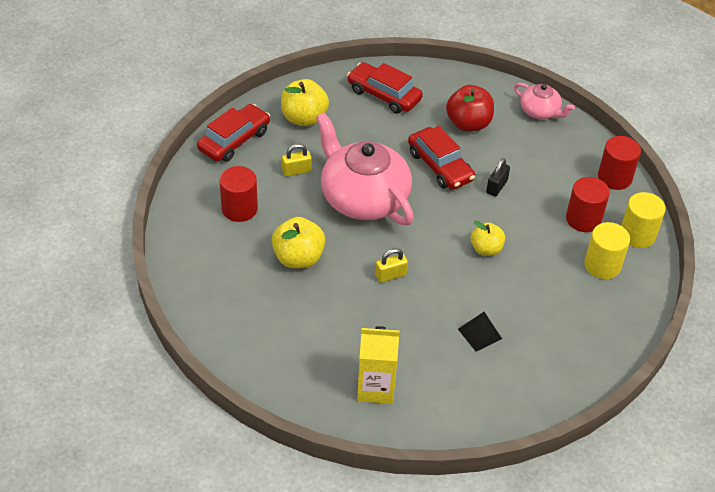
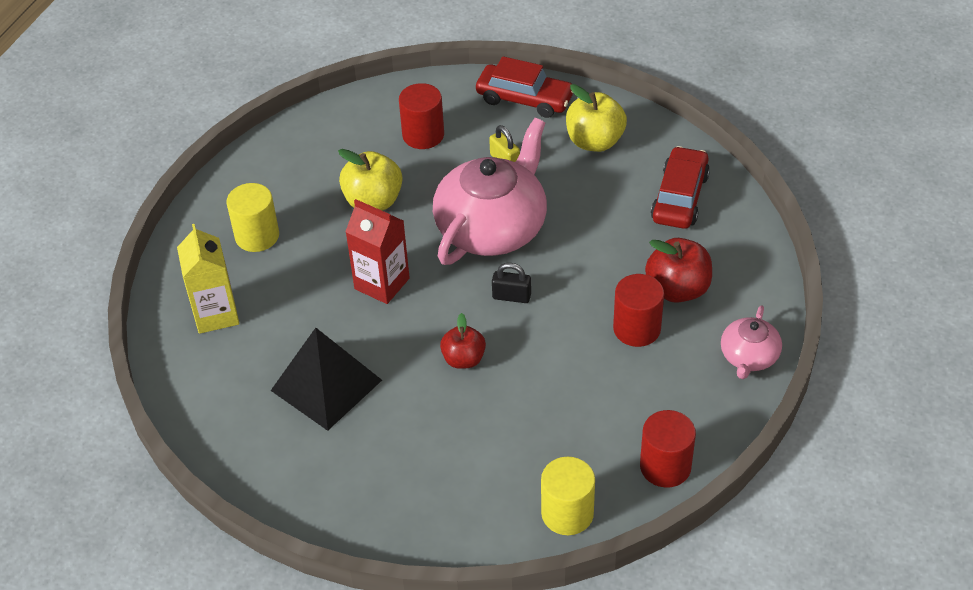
camera: 75 degrees right, 0 degrees up
(390, 275) = (382, 283): yellow padlock -> red carton
(440, 166) = (583, 281): red car -> none
(479, 333) = (326, 385): black pyramid -> black pyramid, size x1.98
(486, 249) = (463, 359): yellow apple -> red apple
(496, 187) = (577, 344): black padlock -> black padlock (511, 296)
(583, 219) = (566, 447): red cylinder -> red cylinder (637, 329)
(602, 265) = (492, 484): yellow cylinder -> yellow cylinder (257, 236)

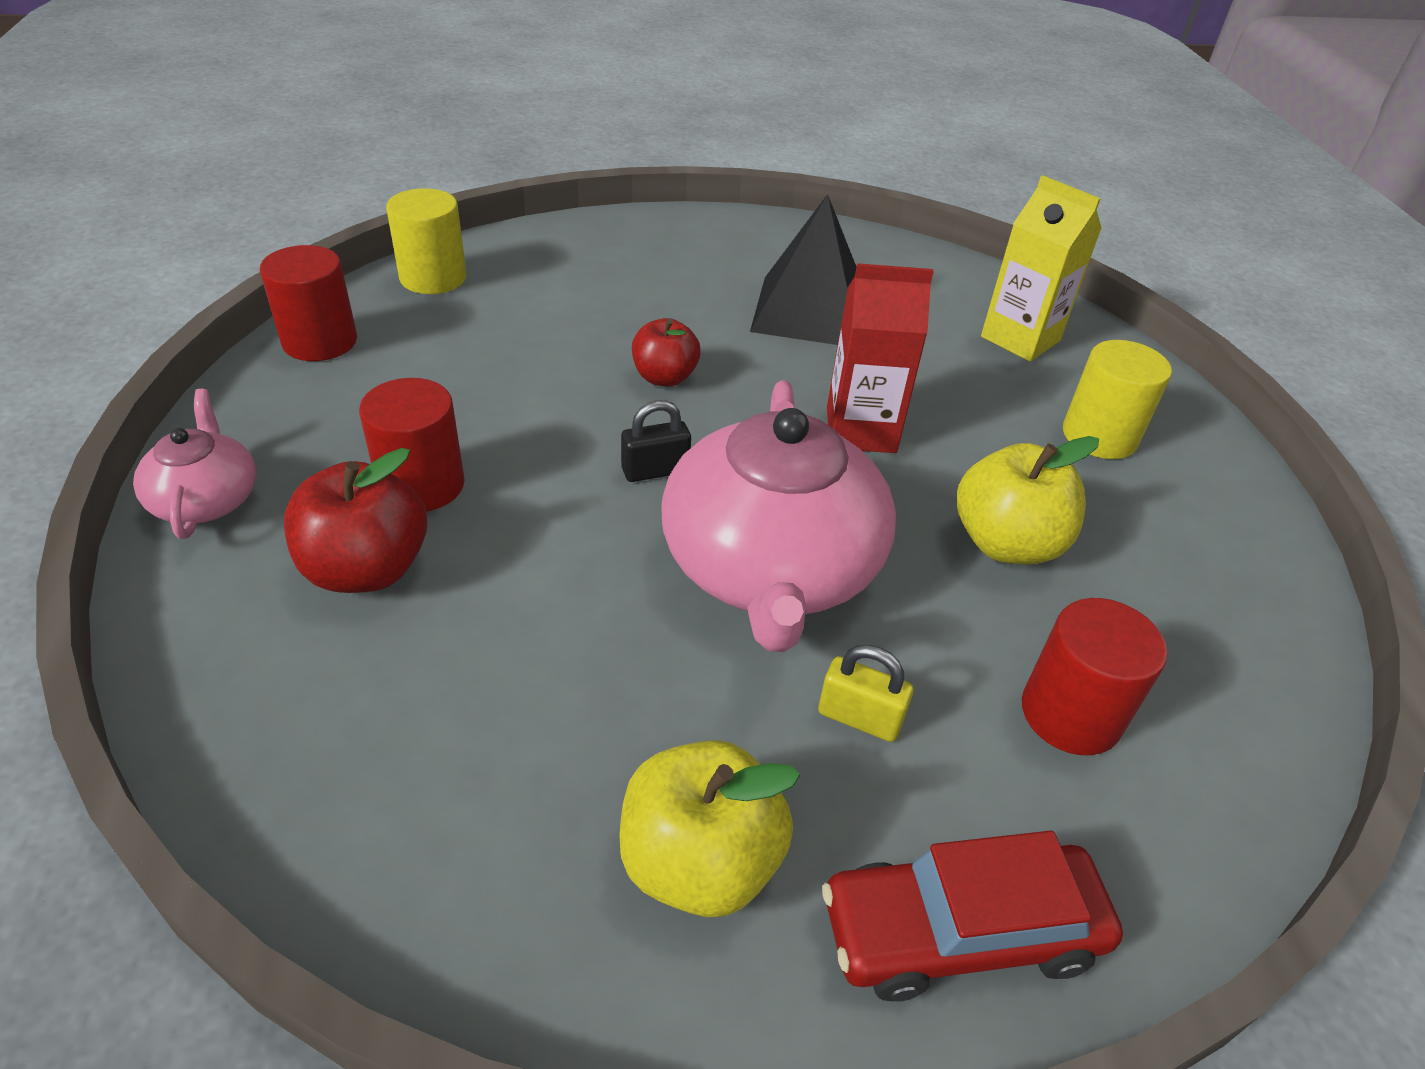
camera: 145 degrees right, 5 degrees down
(680, 197) = (421, 777): red car -> none

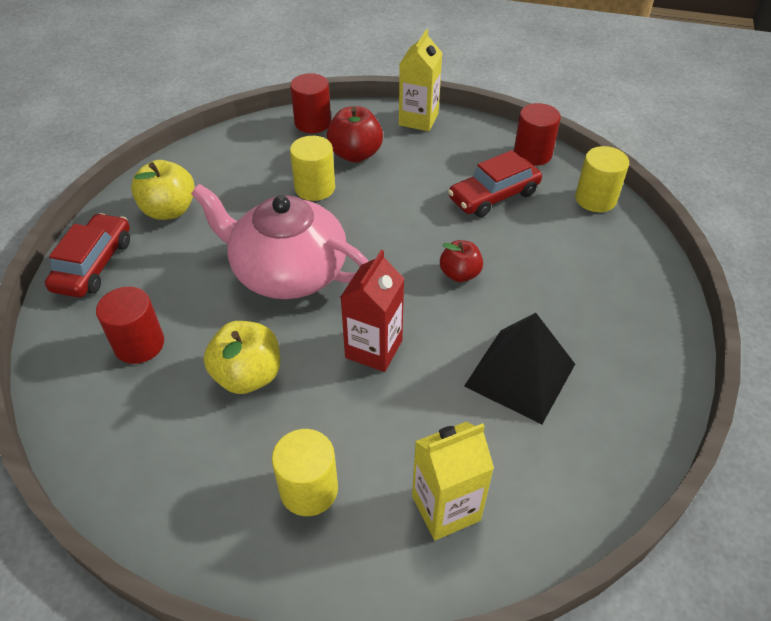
camera: 115 degrees right, 5 degrees up
(206, 499) = (418, 119): pink teapot -> yellow carton
(421, 485) = (402, 173): red cylinder -> red cylinder (313, 123)
(457, 368) = (493, 196): none -> red car
(511, 602) = (315, 188): none -> yellow cylinder
(655, 471) = (377, 249): black padlock -> none
(859, 718) = (190, 271): yellow padlock -> none

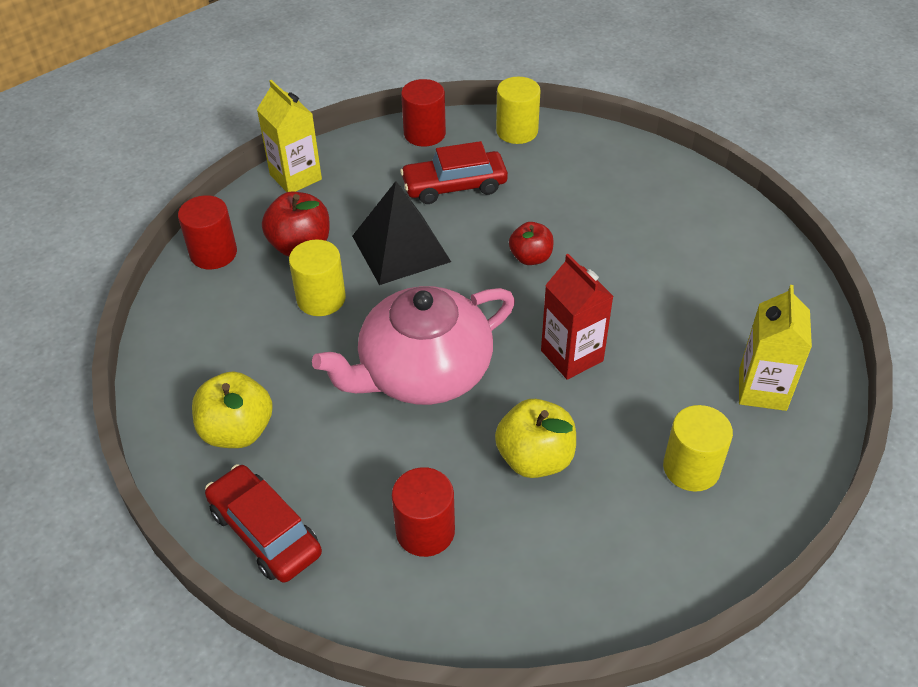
camera: 55 degrees left, 0 degrees up
(493, 196) = (454, 186): red car -> red car turned 75 degrees clockwise
(520, 374) = (668, 280): black pyramid -> black pyramid (400, 248)

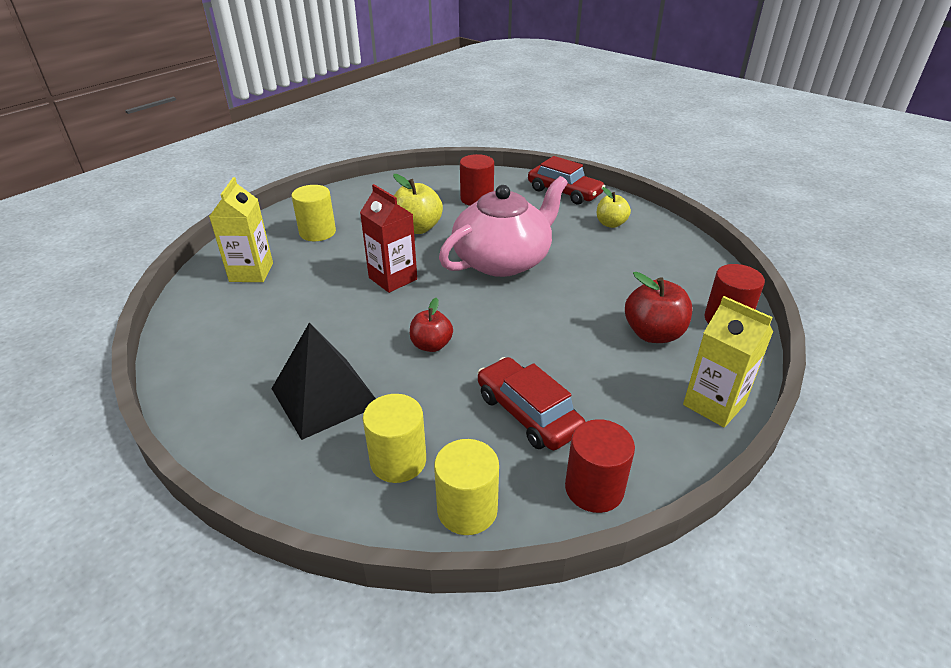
camera: 170 degrees right, 10 degrees down
(237, 431) = (611, 224): yellow apple -> yellow apple, size x0.66
(321, 299) = (606, 296): yellow cylinder -> yellow cylinder (398, 461)
(400, 248) = (558, 341): black pyramid -> black pyramid (325, 396)
(454, 186) = (528, 413): red car -> red car turned 105 degrees counterclockwise

